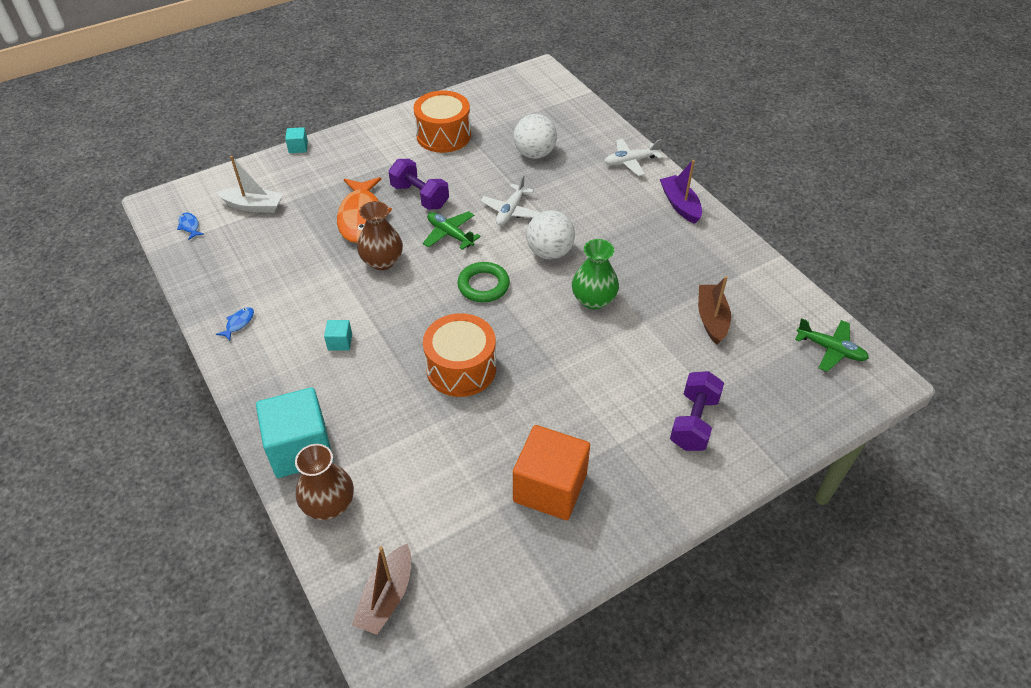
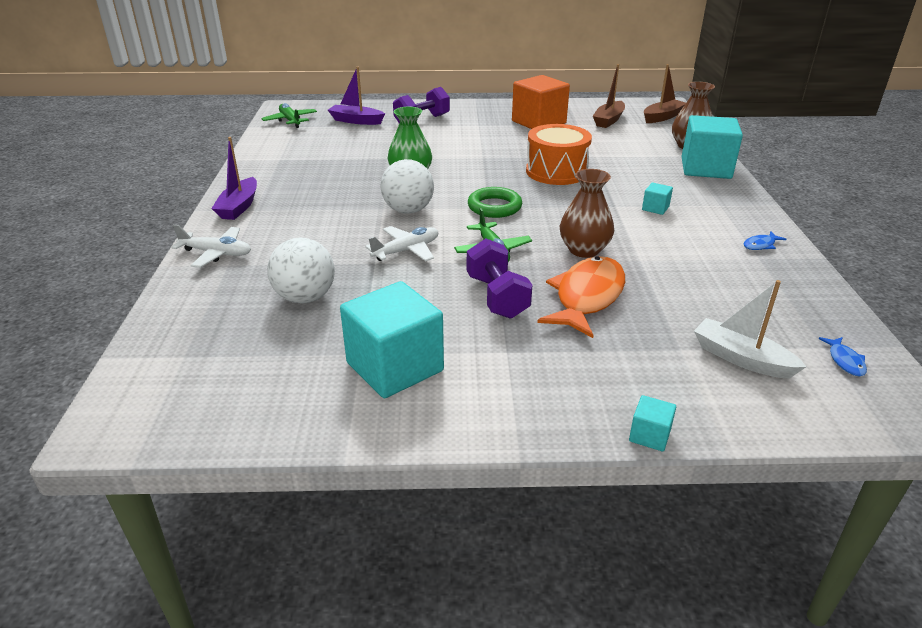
camera: 150 degrees left, 15 degrees down
(443, 135) = (395, 367): orange drum -> turquoise cube
(711, 319) = (339, 147): brown boat -> brown boat (609, 120)
(763, 384) = (356, 121): none -> purple boat

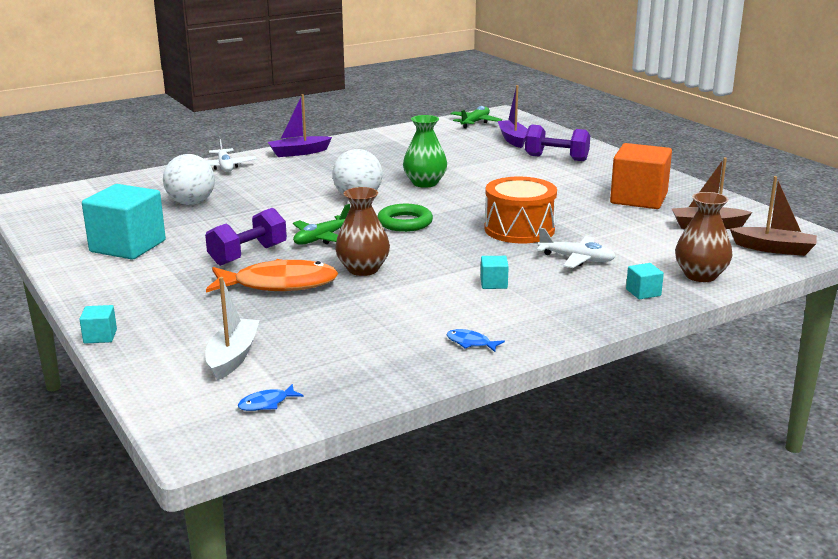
camera: 60 degrees right, 10 degrees down
(406, 250) = (289, 213): white plane -> white plane (576, 259)
(705, 168) = (643, 292): turquoise cube -> turquoise cube, size x0.43

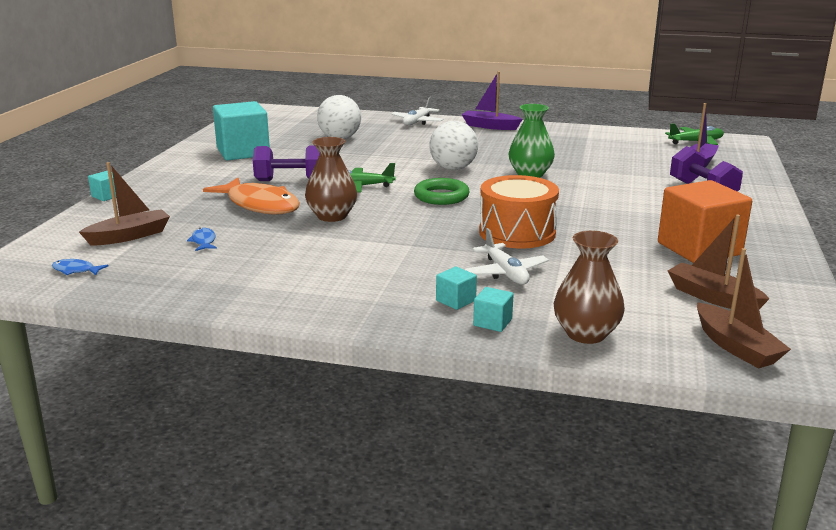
camera: 45 degrees right, 0 degrees up
(233, 357) = (129, 236): white boat -> brown boat
(471, 343) = (269, 294): blue fish -> blue fish (203, 241)
(493, 283) = (392, 262): turquoise cube -> turquoise cube (456, 300)

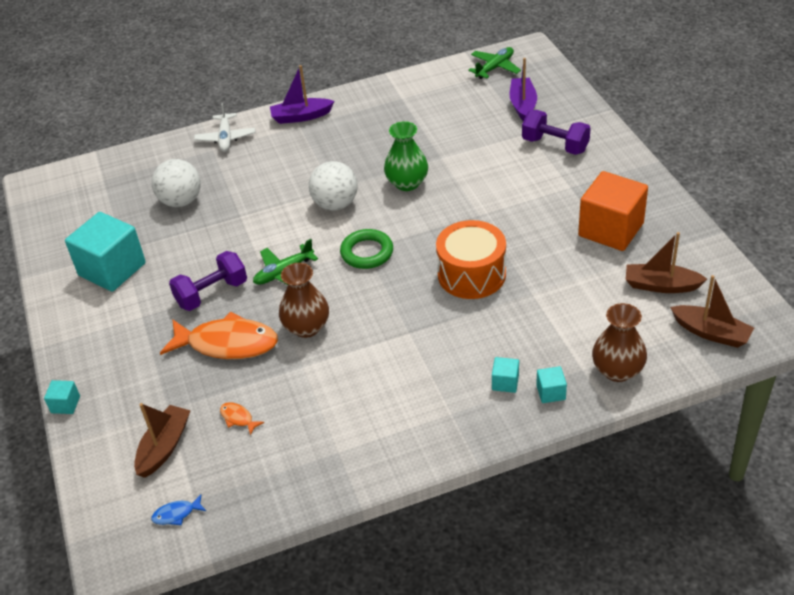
camera: 30 degrees left, 20 degrees up
(203, 241) = (238, 418): blue fish -> orange fish
(505, 273) = (508, 330): white plane -> none

